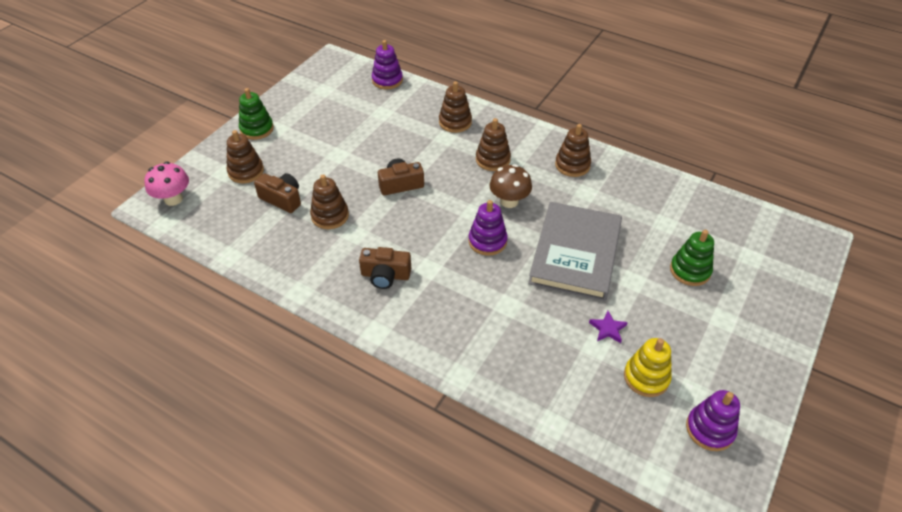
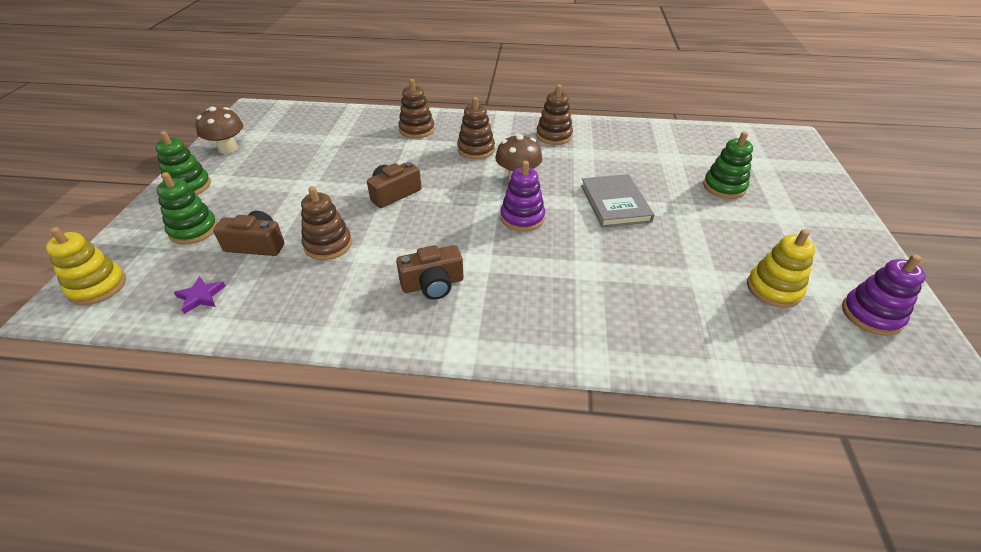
camera: 25 degrees left, 5 degrees down
(173, 199) = (97, 287): pink mushroom -> yellow stacking toy
(246, 171) = (193, 230): brown stacking toy -> green stacking toy
(297, 99) = (228, 148): none -> brown mushroom
(387, 80) = (323, 113): purple stacking toy -> none
(575, 253) = (615, 203): grey book -> grey book, size x0.62
(608, 329) = (700, 258): purple star -> purple star (201, 296)

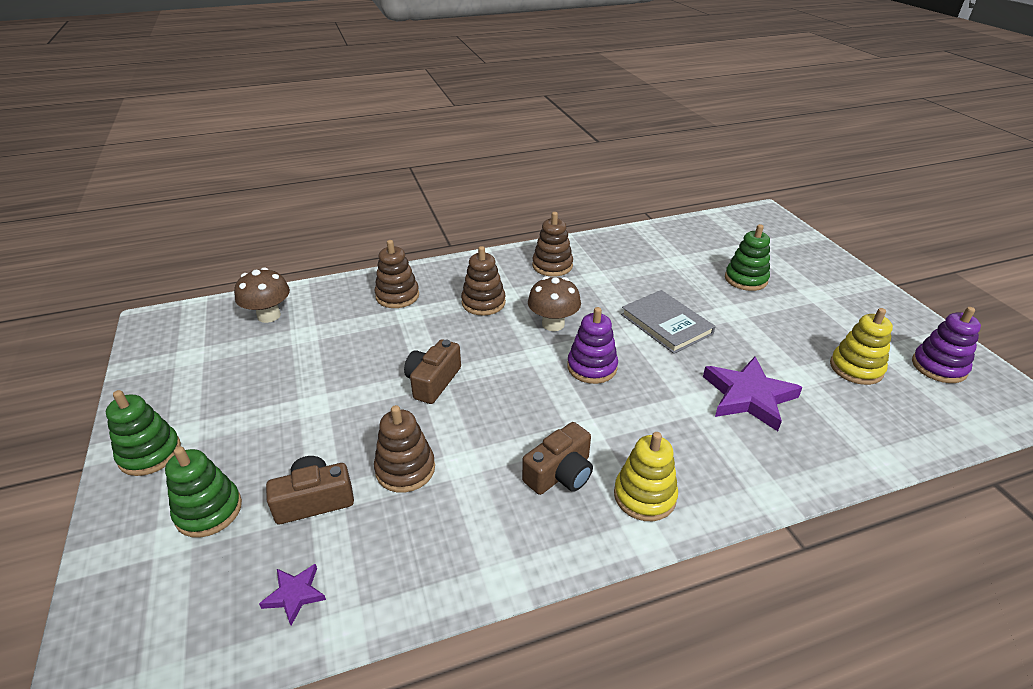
camera: 25 degrees left, 5 degrees down
(97, 287) = (128, 640): yellow stacking toy -> yellow stacking toy (644, 496)
(228, 148) = (165, 385): brown mushroom -> brown mushroom (269, 316)
(641, 279) = (748, 396): none -> purple star

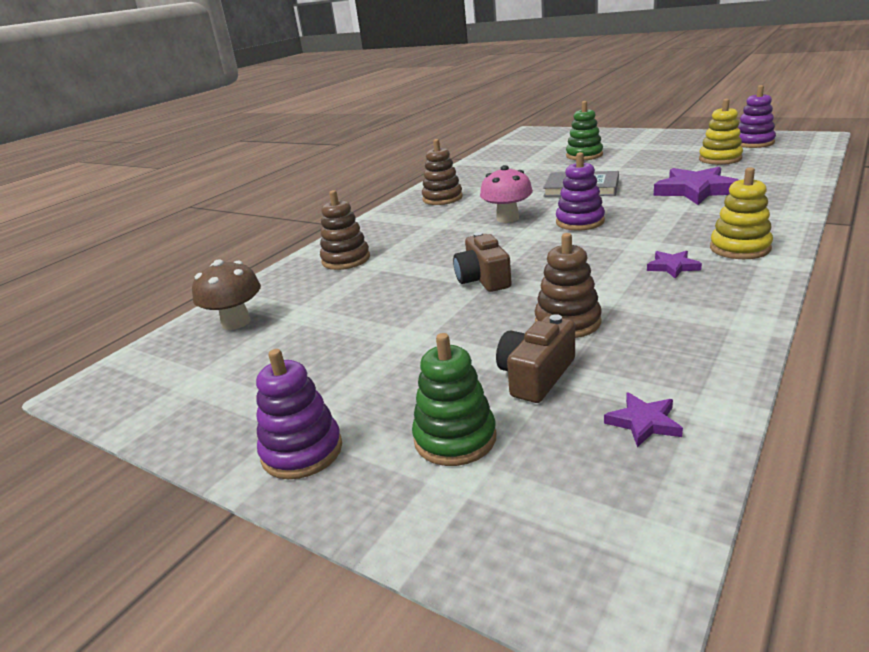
camera: 35 degrees left, 10 degrees down
(150, 453) = (302, 451): green stacking toy -> purple stacking toy
(483, 303) = (430, 232): brown stacking toy -> none
(553, 324) = (507, 218): brown mushroom -> pink mushroom
(560, 473) = (672, 267): brown camera -> purple star

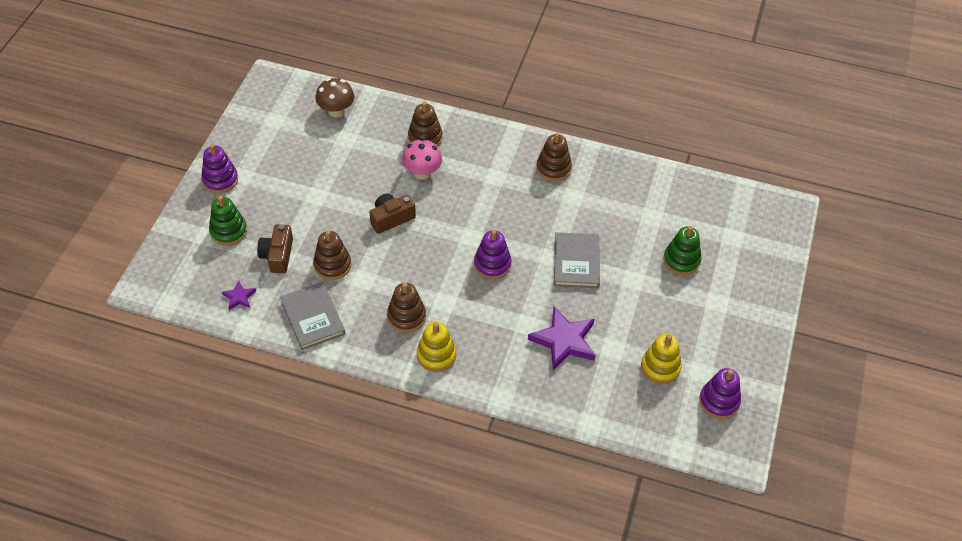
camera: 70 degrees right, 25 degrees up
(507, 218) = (502, 218): pink mushroom -> pink mushroom (422, 173)
(536, 376) = (278, 255): brown camera -> brown camera turned 105 degrees counterclockwise
(672, 267) = (406, 316): purple star -> brown stacking toy
(687, 339) = (312, 317): none -> grey book

